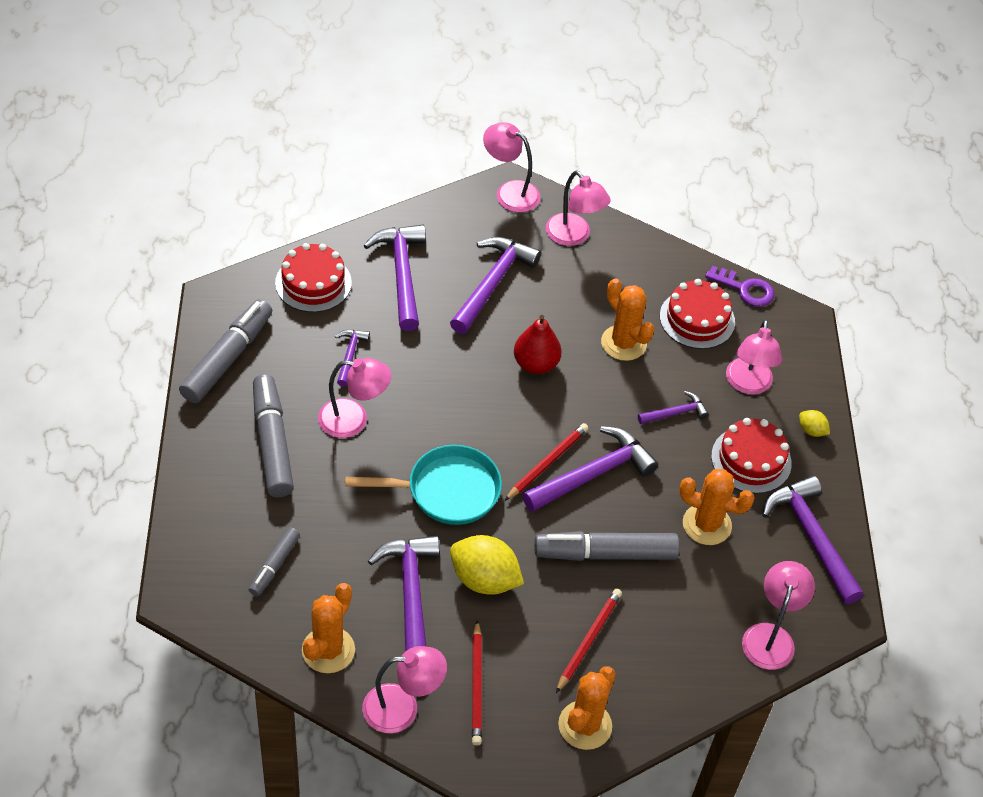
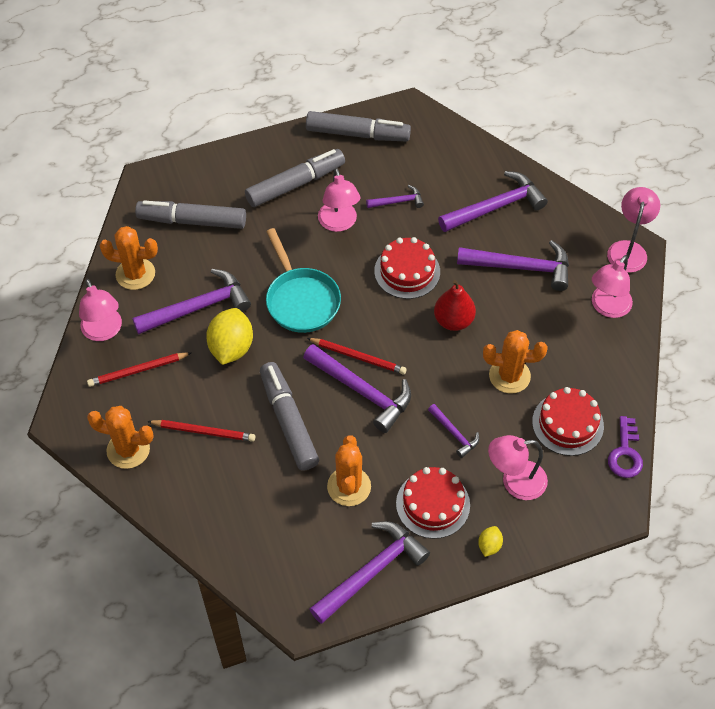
camera: 75 degrees right, 5 degrees up
(274, 566) = (192, 221): grey marker -> grey marker, size x1.81
(313, 283) = (455, 157): red cake -> red cake (407, 271)
(623, 343) = (509, 376): orange cactus -> orange cactus turned 60 degrees clockwise
(770, 636) = (257, 562): pink lamp -> none

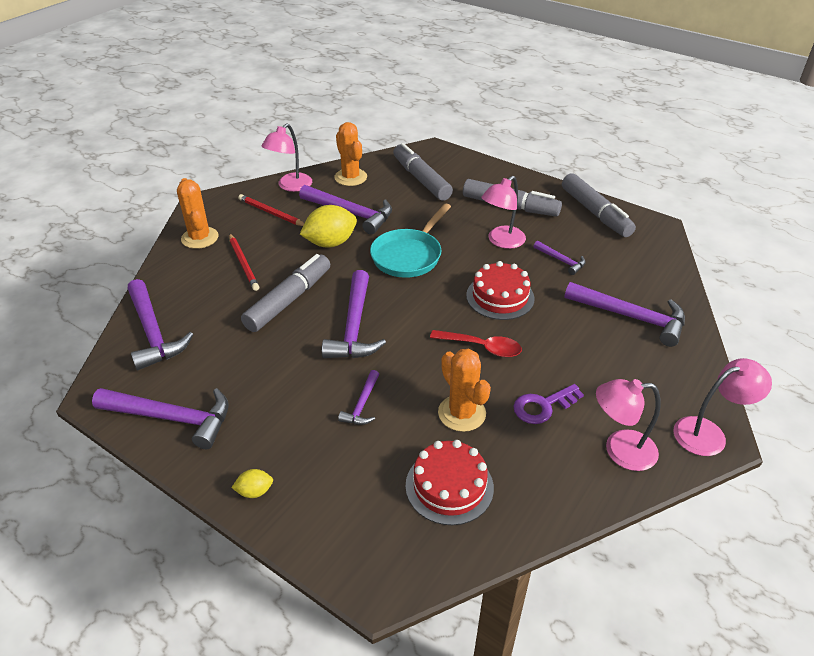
camera: 55 degrees right, 15 degrees down
(349, 486) = (251, 363): orange cactus -> none
(358, 357) = (386, 309): red pencil -> none
(433, 504) = (273, 426): red cake -> none
(453, 321) = (481, 347): red pear -> red spoon
(515, 482) = (344, 476): pink lamp -> none
(520, 267) = (588, 364): purple hammer -> purple hammer (153, 332)
(625, 453) = (458, 557): purple key -> purple key (543, 406)

